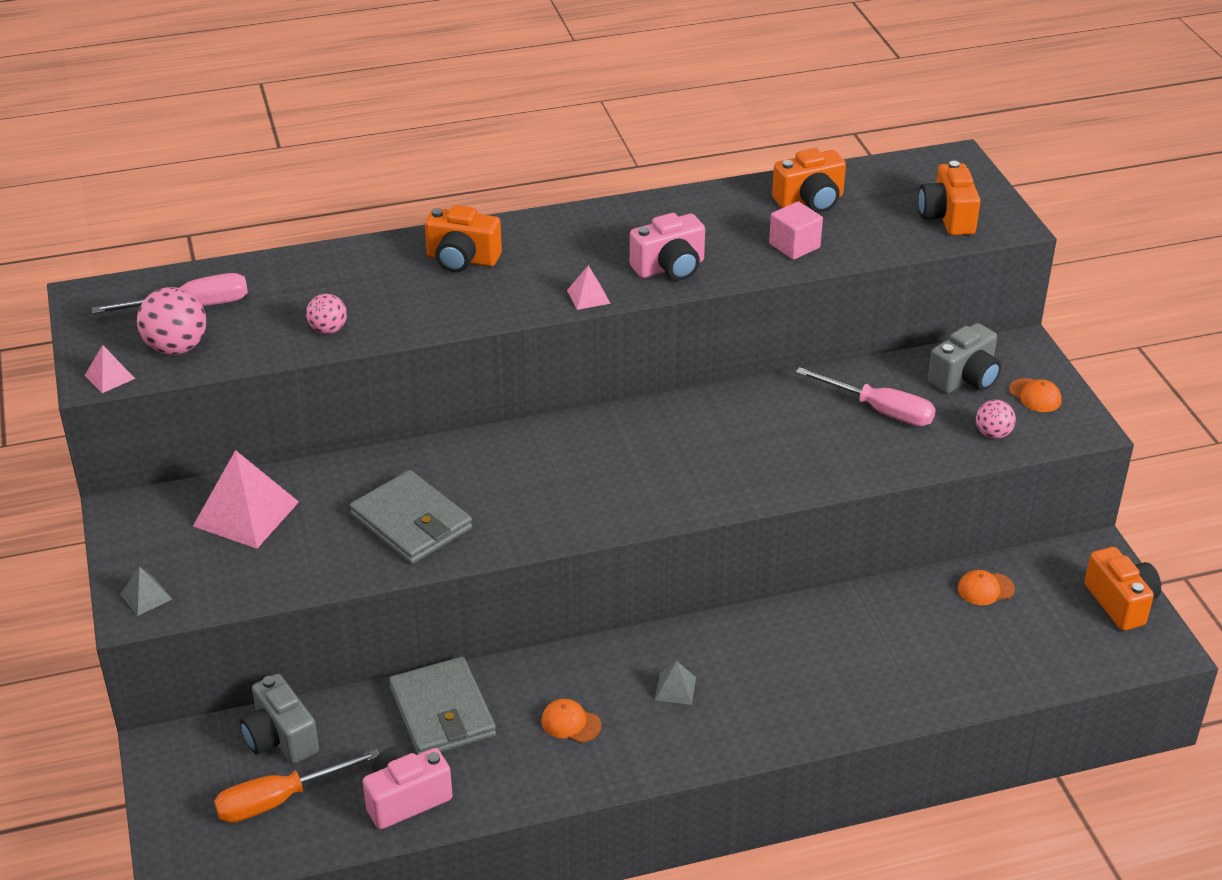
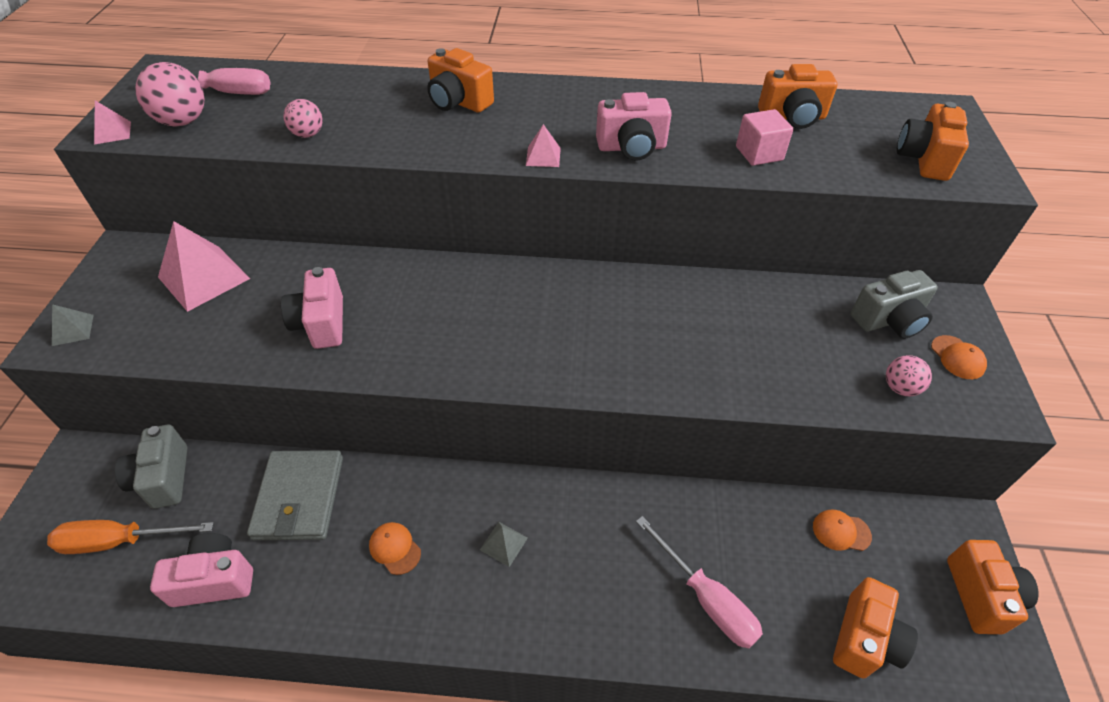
camera: 20 degrees right, 10 degrees up
(411, 522) = (321, 323): grey wallet -> pink camera
(880, 411) = (792, 331): pink screwdriver -> pink screwdriver (706, 599)
(1033, 663) = (864, 639): none -> orange camera

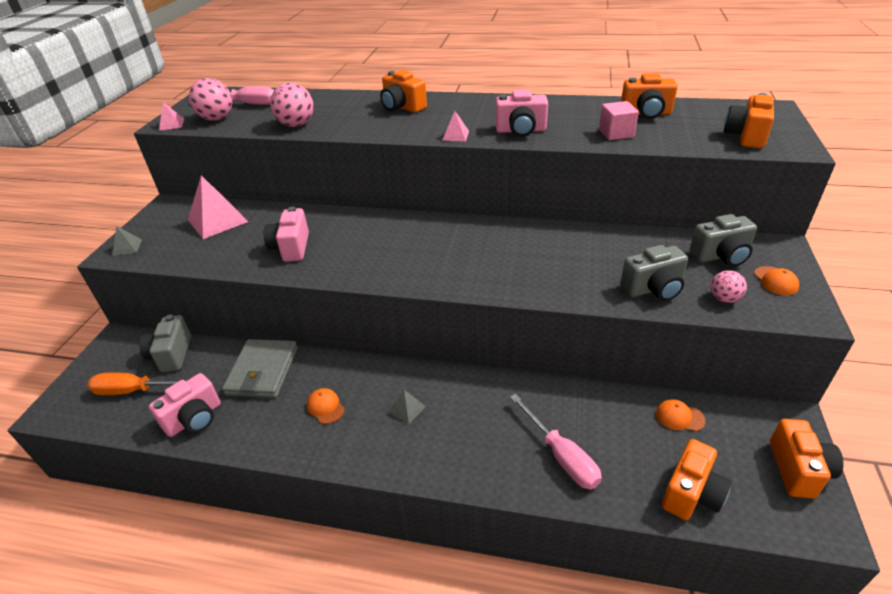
camera: 10 degrees right, 10 degrees down
(214, 580) = (194, 418): pink camera -> pink camera turned 135 degrees clockwise
(308, 134) = (296, 125): pink ball -> pink ball, size x1.65
(813, 375) = (653, 289): none -> grey camera

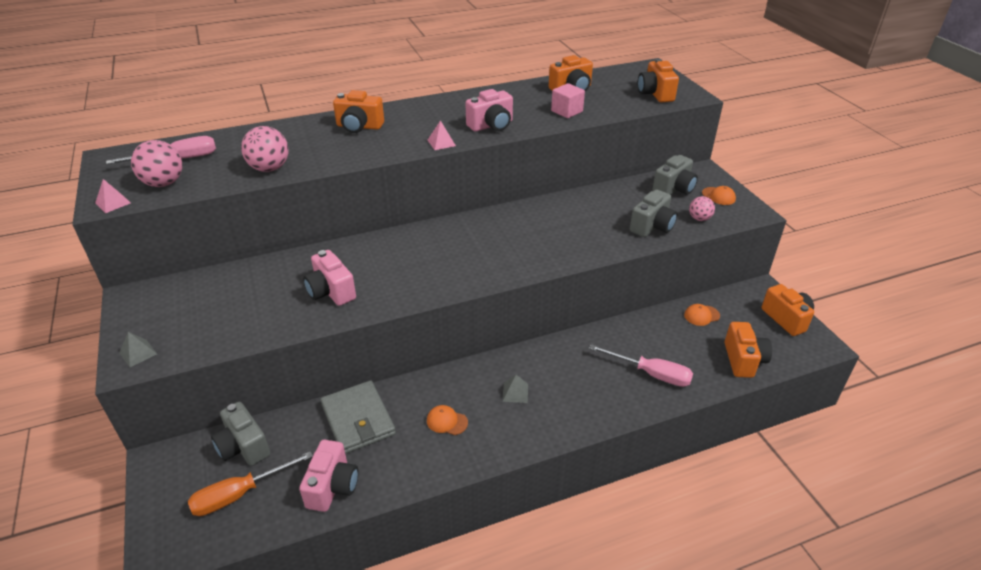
camera: 35 degrees left, 0 degrees up
(217, 220) = (217, 293): pink pyramid -> none

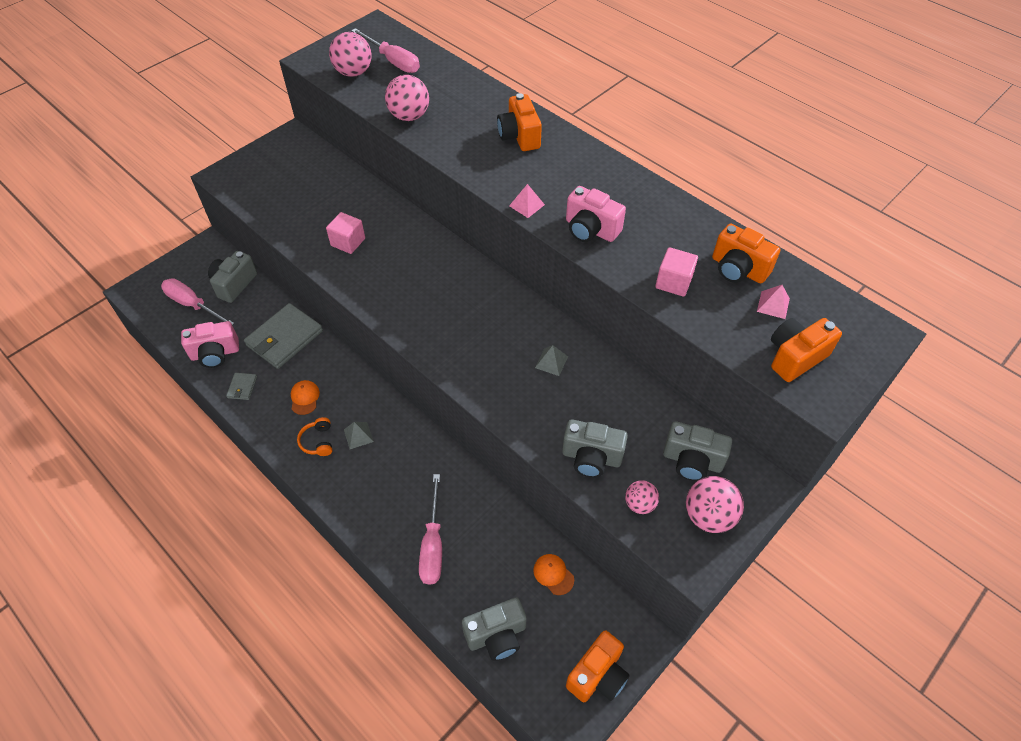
camera: 65 degrees right, 15 degrees up
(113, 203) = (313, 63): pink pyramid -> pink pyramid (773, 305)
(138, 353) = (234, 174): grey pyramid -> grey pyramid (551, 362)
(240, 494) = (193, 304): orange screwdriver -> pink screwdriver
(331, 292) = (348, 242): pink camera -> pink cube
(398, 471) = (242, 387): none -> grey wallet
(505, 424) = (318, 441): none -> orange headphones
(718, 196) = (708, 516): orange cap -> pink ball
(743, 360) = (496, 635): orange camera -> grey camera

